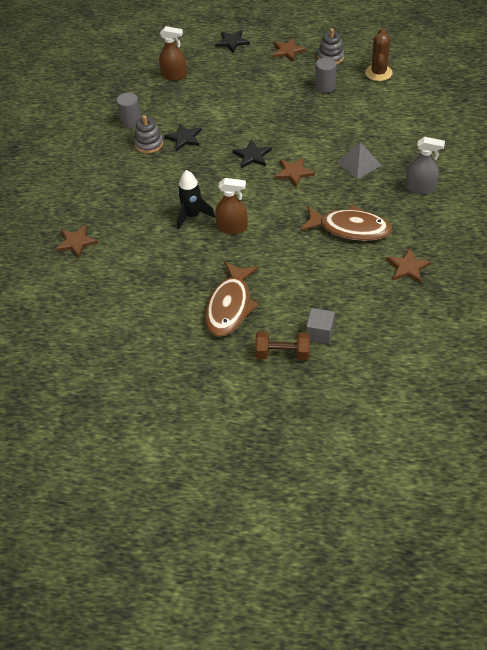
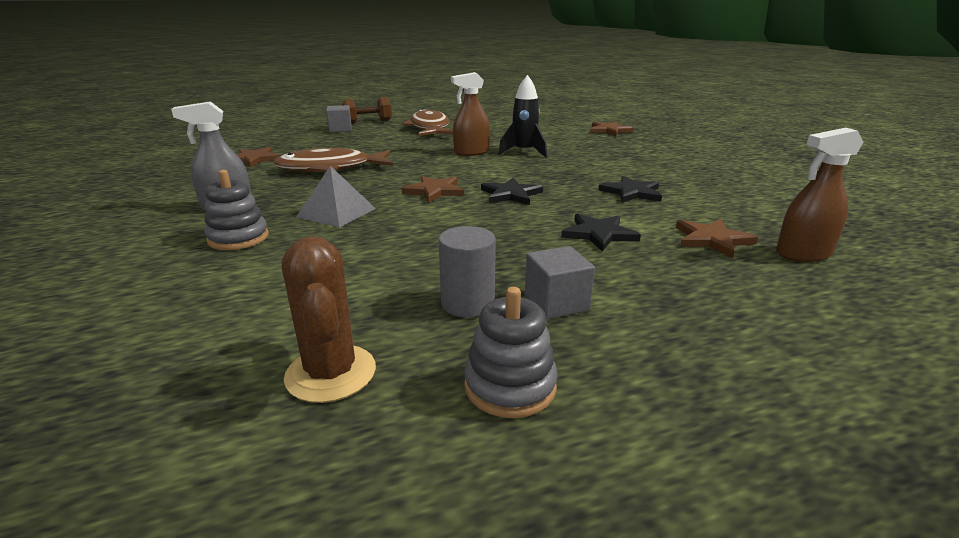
camera: 150 degrees right, 25 degrees down
(131, 121) = (734, 193): grey cylinder -> none
(149, 144) = (666, 181): grey stacking toy -> grey stacking toy (238, 238)
(232, 42) = (839, 356): black star -> black star (599, 234)
(288, 51) = (656, 372): brown star -> brown star (712, 240)
(294, 79) = (556, 303): none -> grey cube

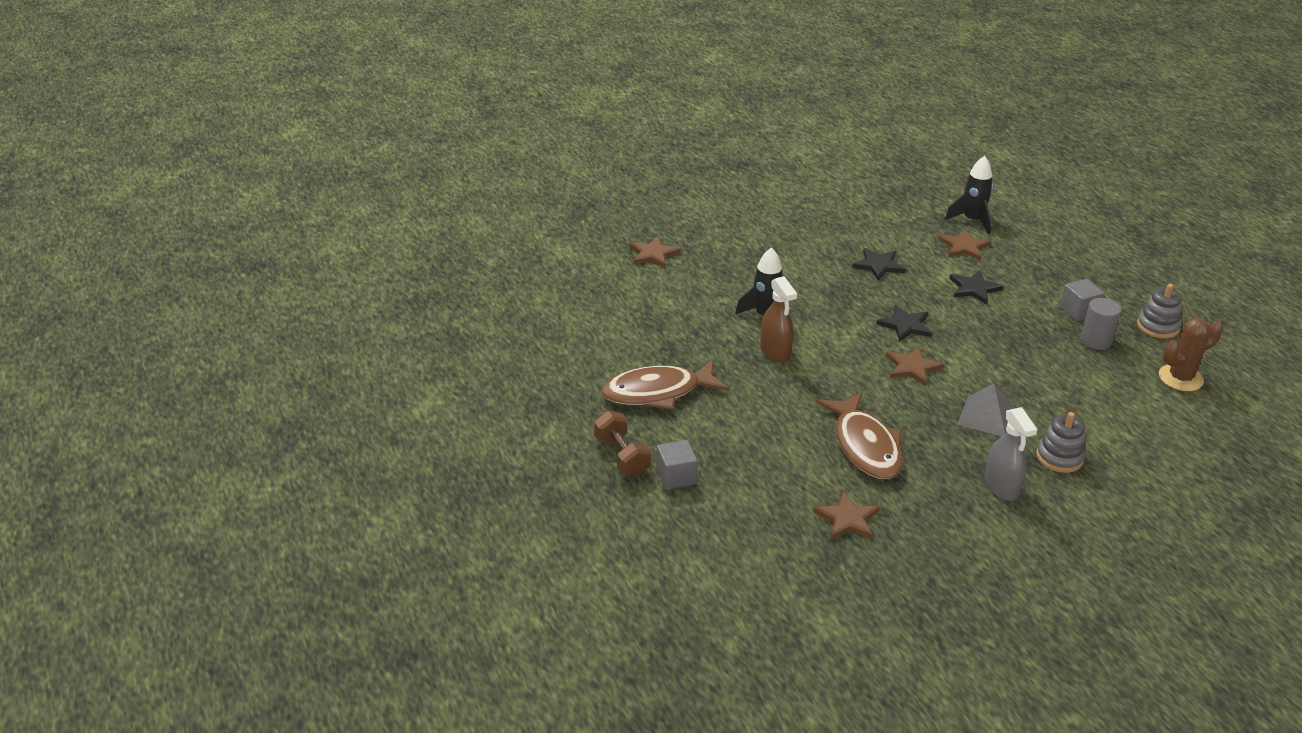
camera: 95 degrees left, 10 degrees up
(803, 254) = (972, 220): brown spray bottle -> black rocket

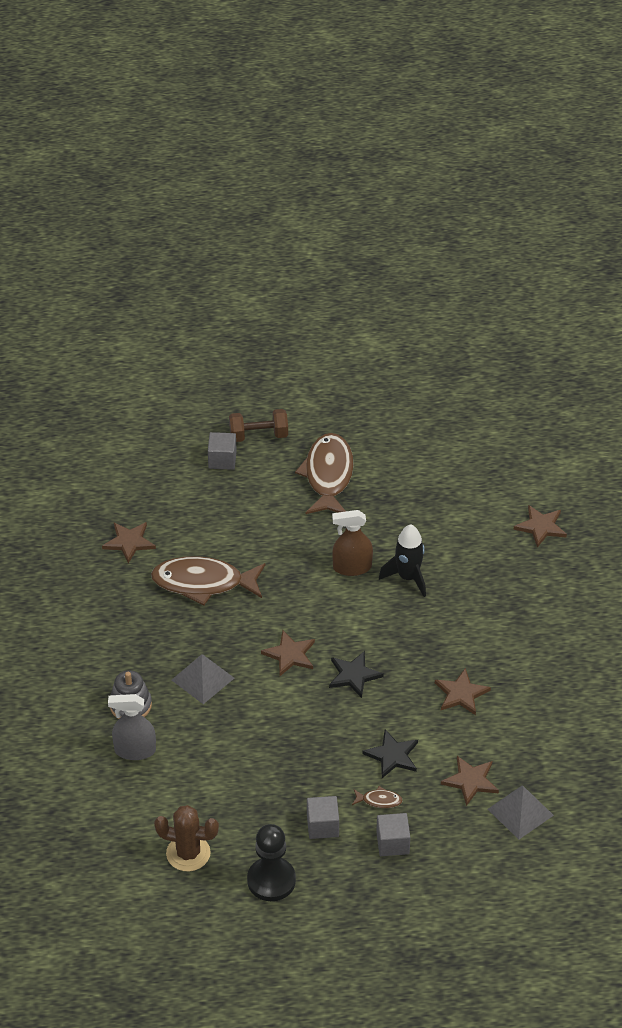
camera: 110 degrees right, 10 degrees up
(878, 265) = (461, 694): black star -> brown star
(972, 220) = (520, 812): black rocket -> grey pyramid
(1001, 487) = (116, 650): grey spray bottle -> grey spray bottle (135, 750)
(1025, 287) = (379, 800): none -> brown fish
(1059, 273) = (392, 843): none -> grey cube
(1095, 341) = (270, 815): grey cylinder -> none
(1157, 326) = (271, 880): grey stacking toy -> black pawn
(1180, 378) = (188, 853): brown cactus -> brown cactus turned 75 degrees counterclockwise

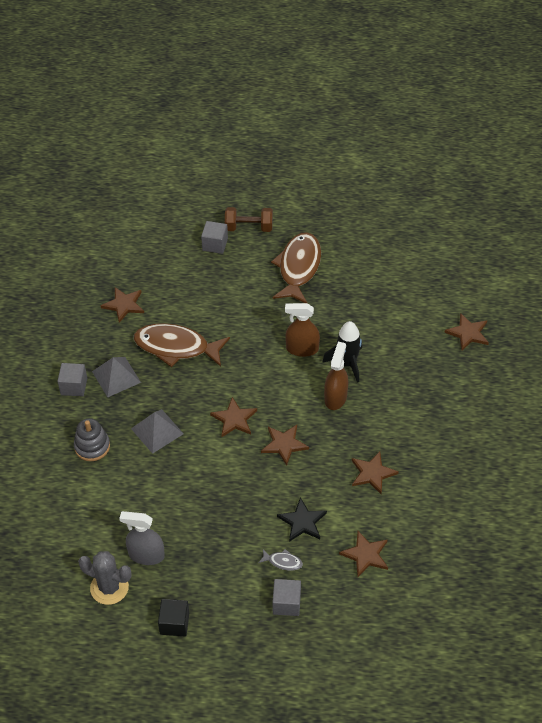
camera: 10 degrees right, 5 degrees up
(135, 750) = (86, 487): grey spray bottle -> grey spray bottle (146, 555)
(188, 853) = (109, 587): brown cactus -> grey cactus
(271, 880) = (174, 623): black pawn -> black cube
(322, 826) = (229, 578): grey cube -> grey cube (74, 386)
(354, 675) = (284, 444): black star -> brown star
(379, 800) = (283, 562): brown fish -> grey fish
(402, 616) = (335, 397): none -> brown spray bottle
(520, 812) = (403, 590): grey pyramid -> grey pyramid (116, 376)

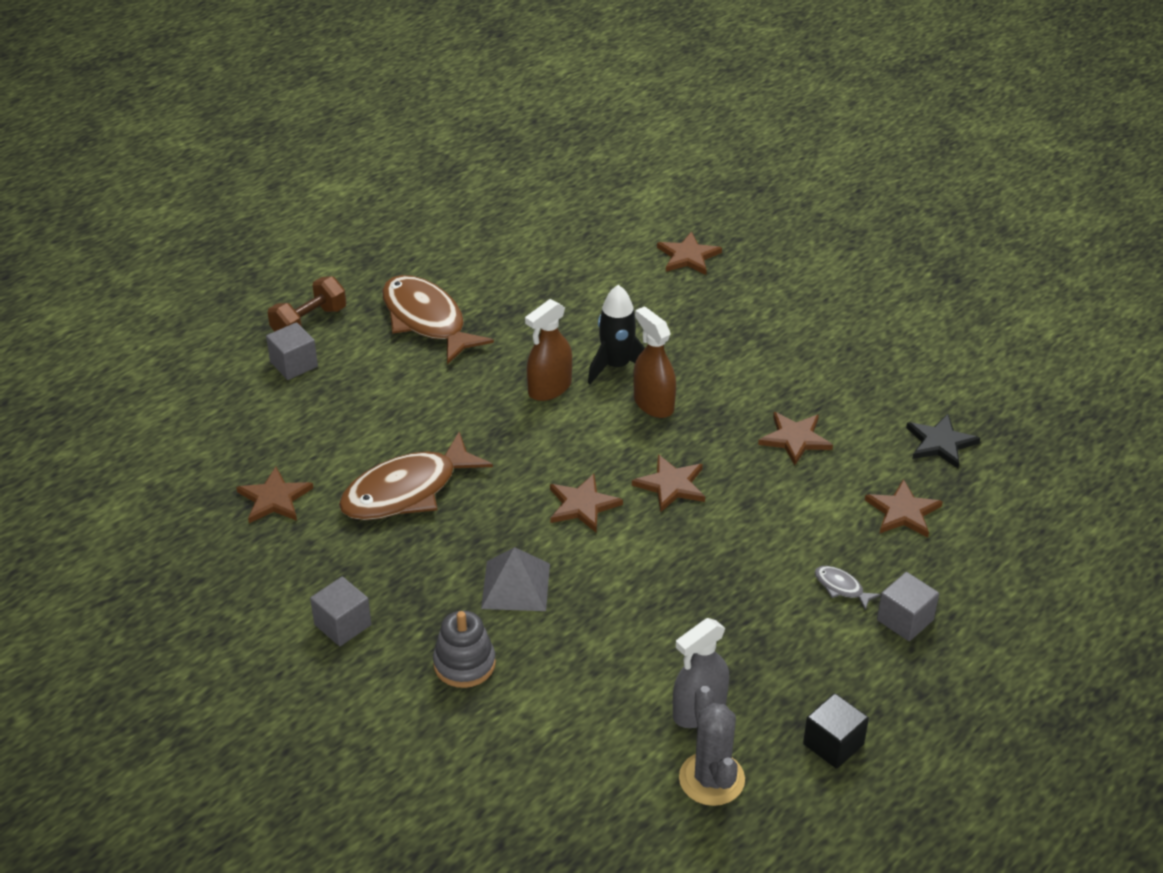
camera: 50 degrees left, 10 degrees down
(109, 587) = (711, 779): grey cactus -> grey cactus turned 75 degrees counterclockwise
(116, 376) = (380, 574): grey pyramid -> none
(283, 562) = (841, 587): grey fish -> grey fish turned 105 degrees counterclockwise
(302, 522) = (801, 536): black star -> black star (940, 443)

